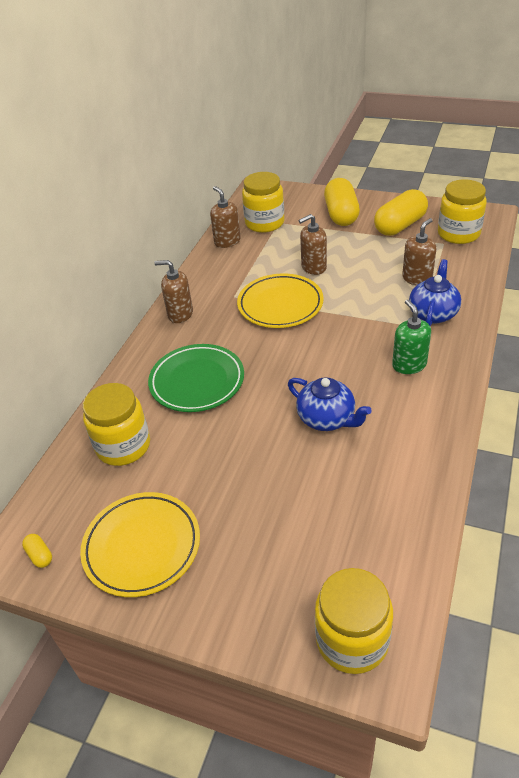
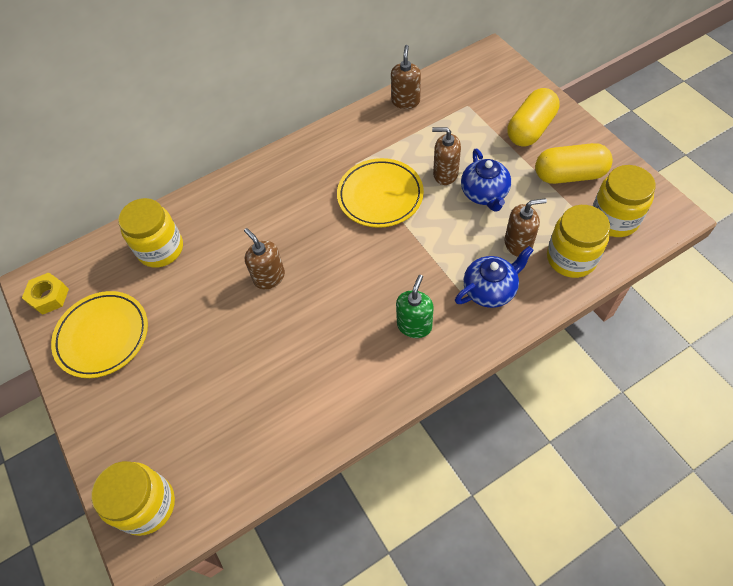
camera: 40 degrees right, 15 degrees up
(40, 555) = (49, 297): yellow capsule -> yellow nut
(180, 314) = (301, 155): brown soap dispenser -> brown soap dispenser (269, 277)
(197, 381) = (253, 228): green plate -> none
(264, 223) = (455, 99): yellow jar -> yellow jar (571, 258)
(327, 419) = (304, 328): blue teapot -> blue teapot (484, 194)

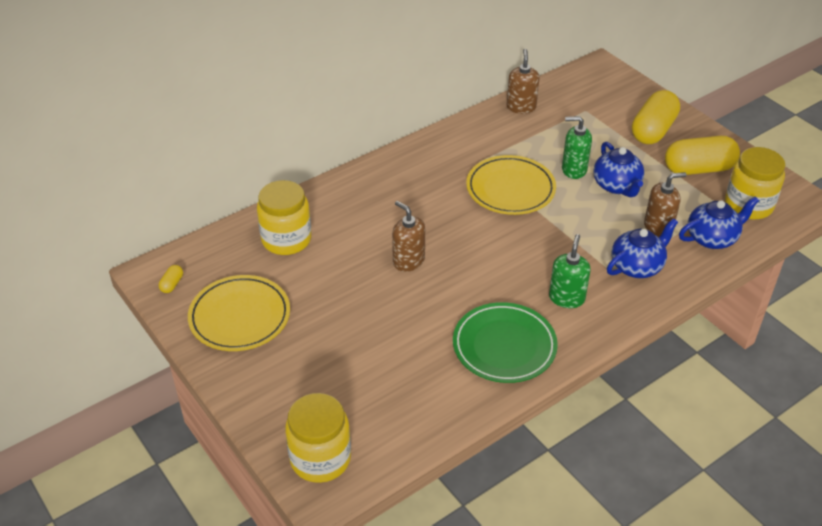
camera: 10 degrees left, 15 degrees down
(49, 297) = (172, 284): yellow nut -> yellow capsule
(344, 381) = (504, 346): none -> green plate
(445, 174) = (574, 169): brown soap dispenser -> green soap dispenser
(571, 258) = (712, 238): yellow jar -> blue teapot

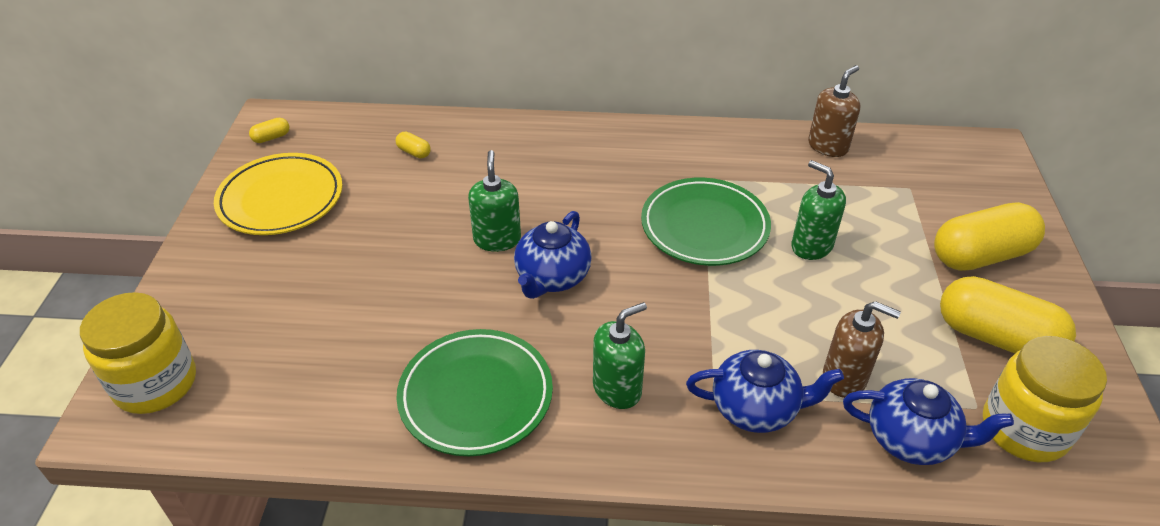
camera: 40 degrees right, 0 degrees up
(286, 239) = (414, 152): yellow jar -> yellow capsule
(408, 261) = (497, 239): brown soap dispenser -> green soap dispenser
(510, 189) = (704, 227): yellow plate -> green plate
(617, 186) = (847, 295): blue teapot -> blue teapot (552, 278)

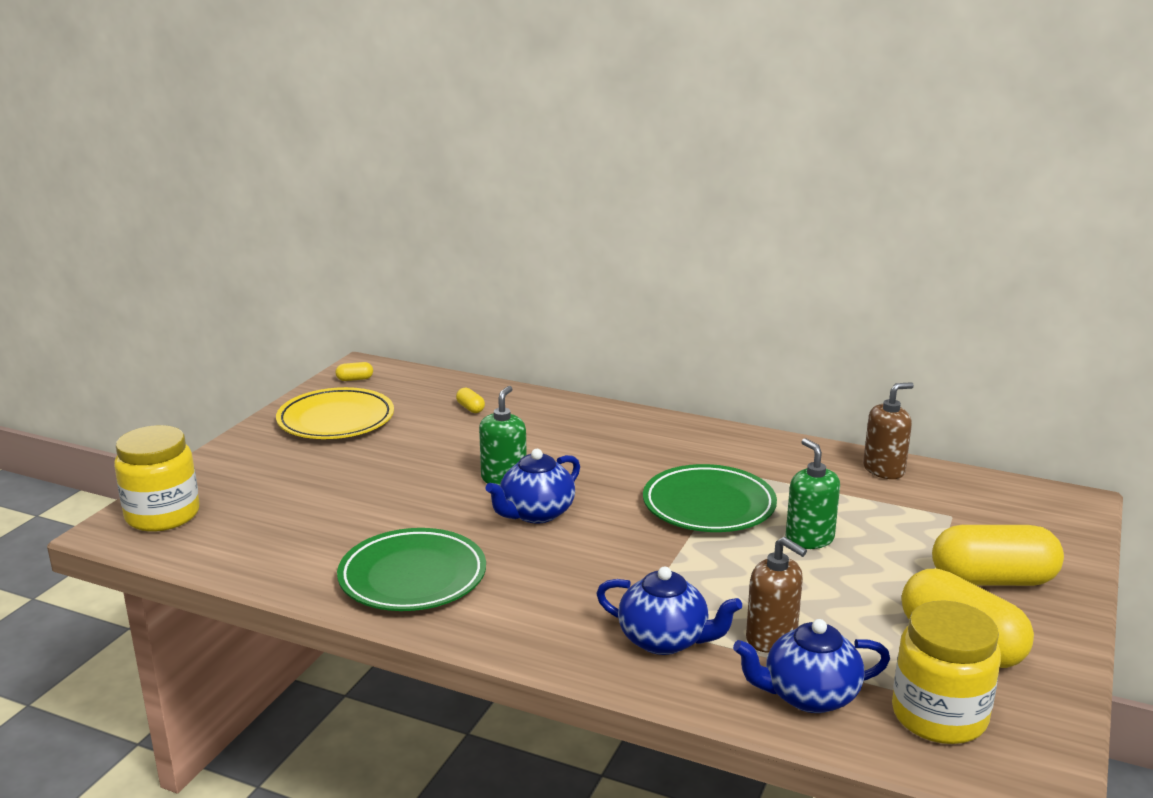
camera: 20 degrees right, 20 degrees down
(617, 389) = (542, 599): green soap dispenser -> none
(912, 439) = (808, 696): blue teapot -> blue teapot turned 135 degrees clockwise

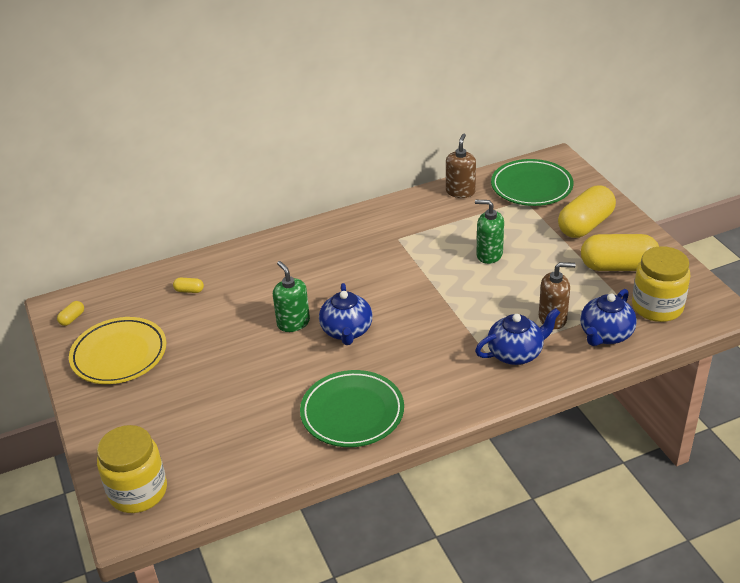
camera: 45 degrees left, 15 degrees up
(709, 505) = (418, 267): green plate -> green plate (531, 187)

